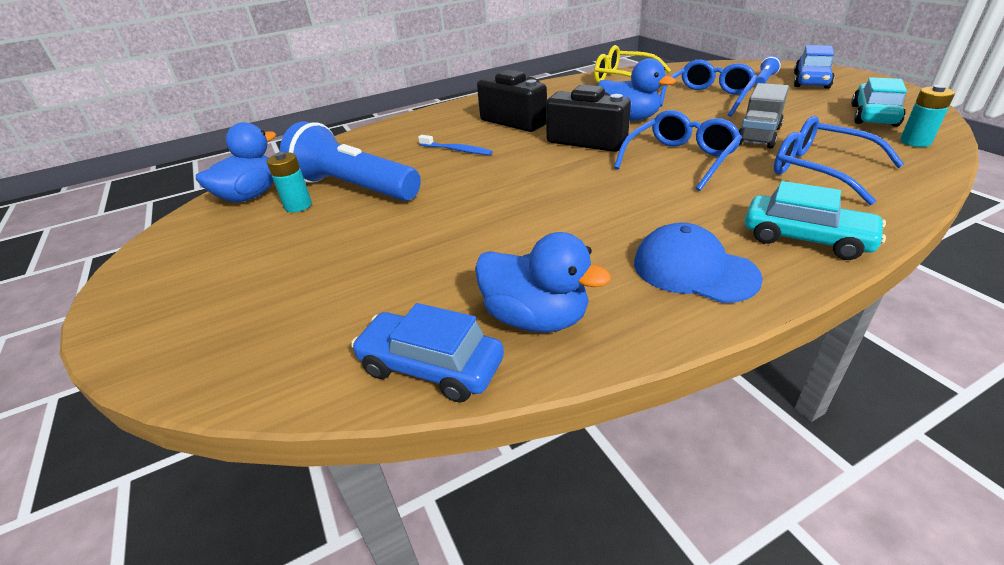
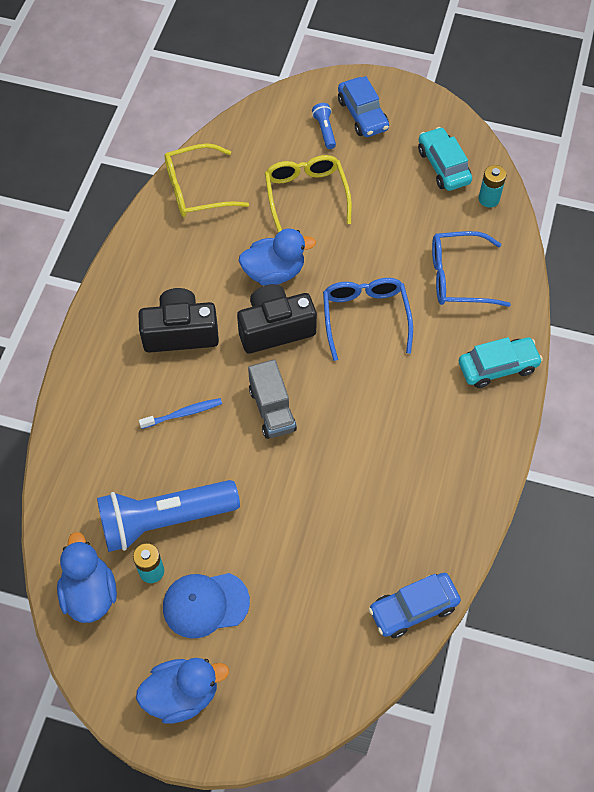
camera: 50 degrees left, 25 degrees up
(536, 318) = (426, 538): blue duck -> blue duck (182, 694)
(694, 270) = (466, 438): blue cap -> blue cap (205, 604)
(708, 98) = (306, 195): blue glasses -> yellow glasses
(758, 136) = (390, 246): grey truck -> grey truck (272, 409)

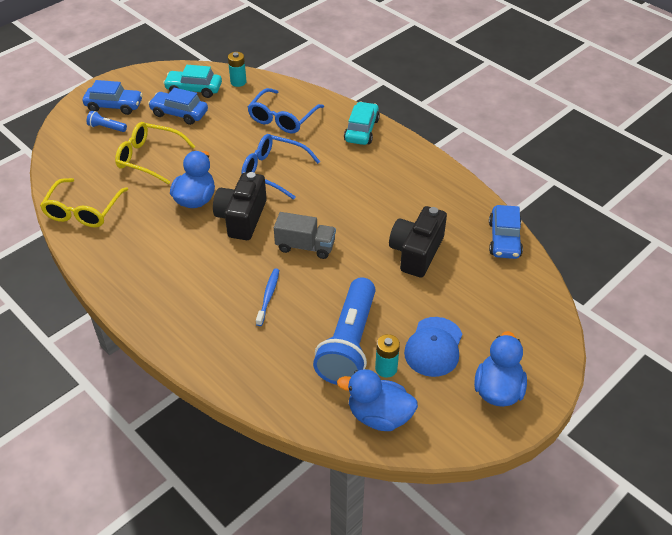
camera: 60 degrees left, 15 degrees down
(180, 332) = (198, 270): black camera -> black camera (416, 252)
(393, 178) = (179, 113): none -> blue car

